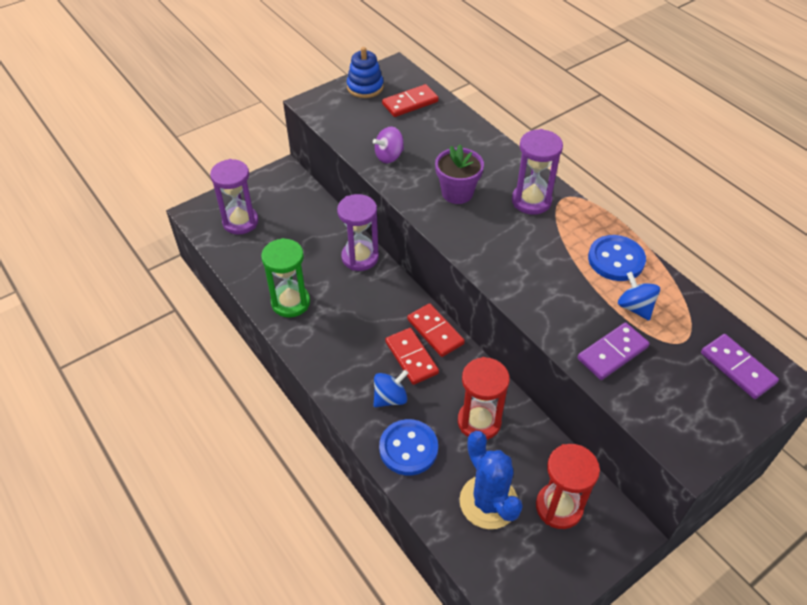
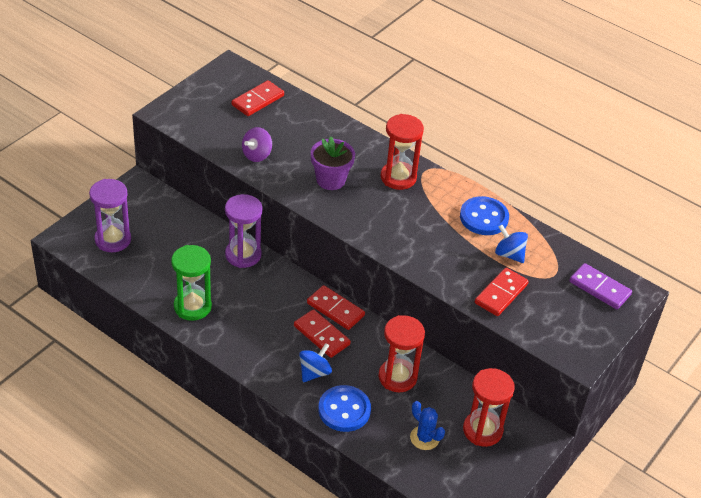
camera: 20 degrees left, 5 degrees down
(365, 87) = (208, 90): blue stacking toy -> none
(488, 502) = (424, 438): blue cactus -> blue cactus, size x0.59
(531, 201) = (398, 177): purple hourglass -> red hourglass
(612, 353) = (501, 294): purple domino -> red domino

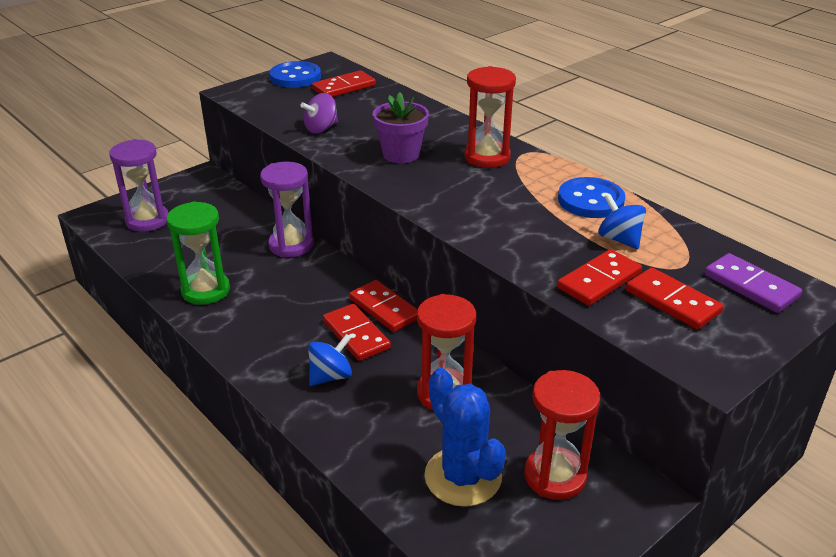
camera: 15 degrees right, 10 degrees down
(344, 410) = (355, 426): blue button -> blue button (295, 77)
(424, 438) = (463, 477): blue cactus -> blue cactus, size x1.70
(550, 307) = (672, 302): none -> red domino

